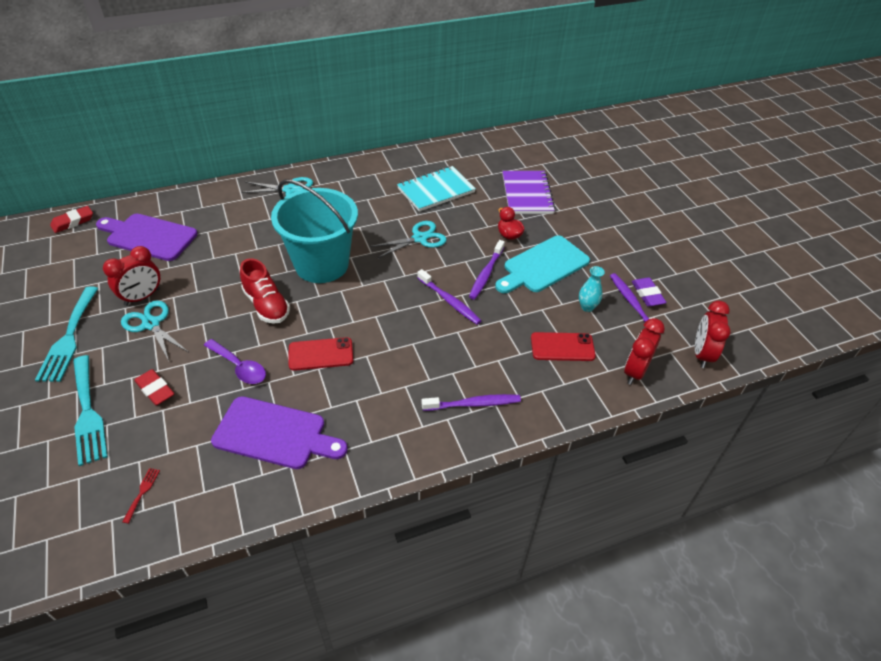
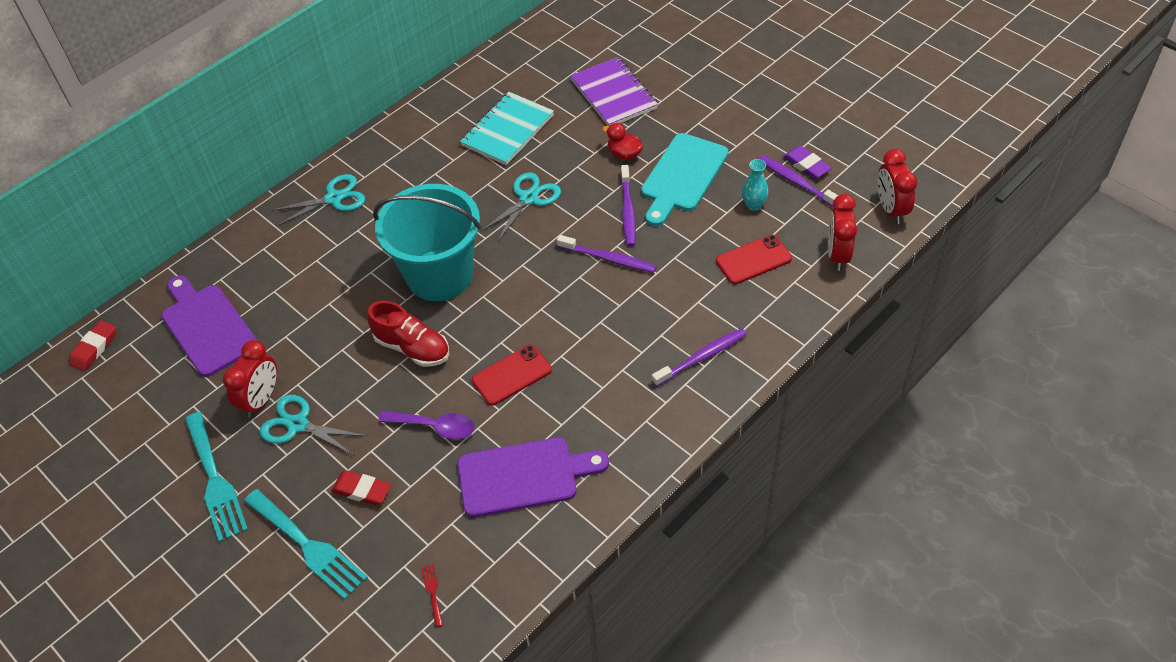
camera: 20 degrees left, 5 degrees up
(148, 236) = (207, 327): purple cutting board -> purple cutting board turned 60 degrees clockwise

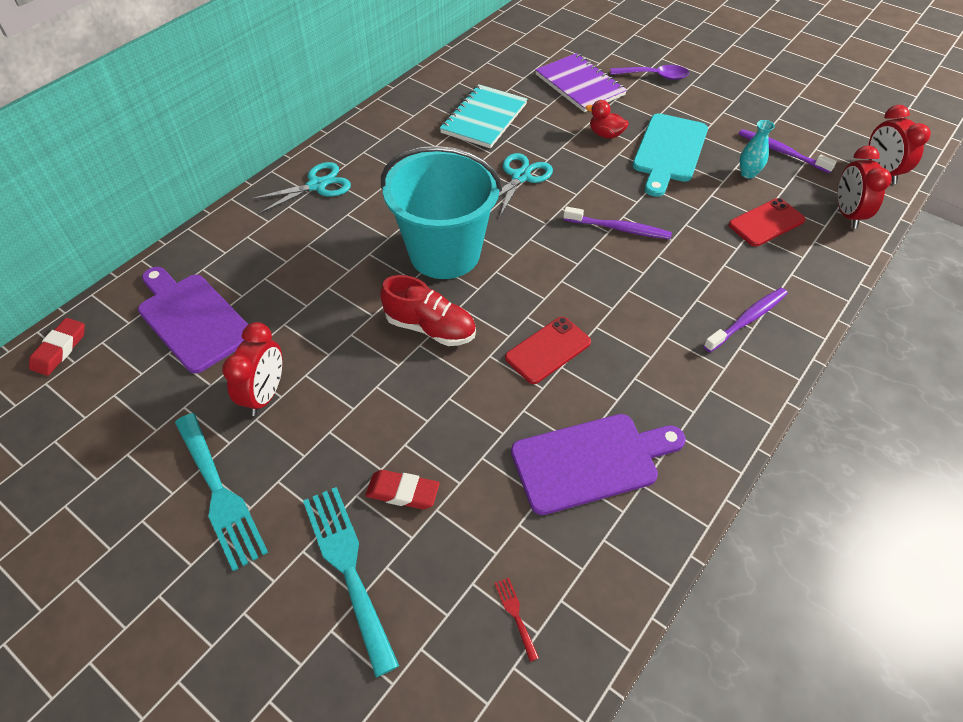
camera: 10 degrees left, 0 degrees up
(298, 425) = (313, 420): turquoise scissors -> none
(308, 546) = (348, 567): turquoise fork -> turquoise fork turned 150 degrees counterclockwise
(435, 427) = (474, 412): purple spoon -> purple spoon (654, 76)
(627, 211) = (624, 184): purple toothbrush -> none
(806, 165) = (785, 137): purple eraser -> none

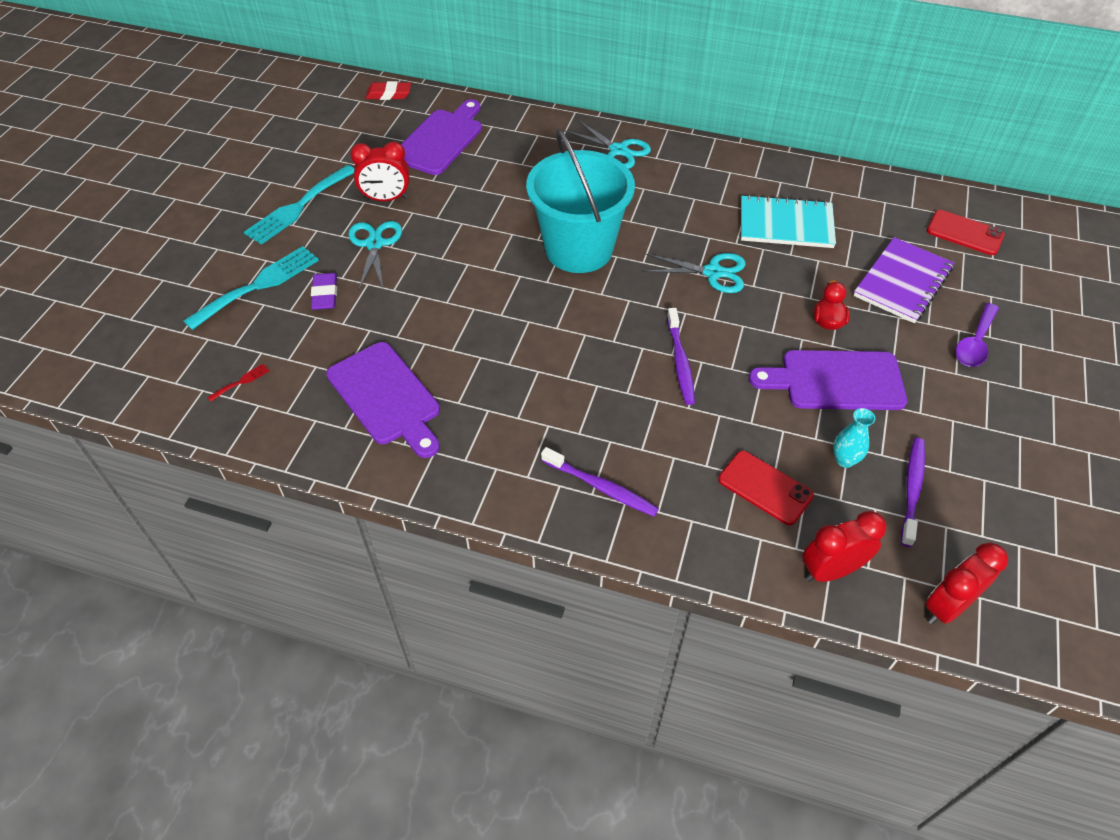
camera: 70 degrees right, 0 degrees up
(340, 423) = (375, 244): none -> turquoise scissors
(403, 492) = (325, 295): red eraser -> purple eraser
(430, 328) = (488, 265): red shoe -> none
(548, 350) = (495, 344): red phone -> red phone (964, 233)
(654, 76) = (975, 343): purple spoon -> purple spoon turned 45 degrees clockwise
(669, 151) = (836, 381): turquoise cutting board -> purple cutting board

